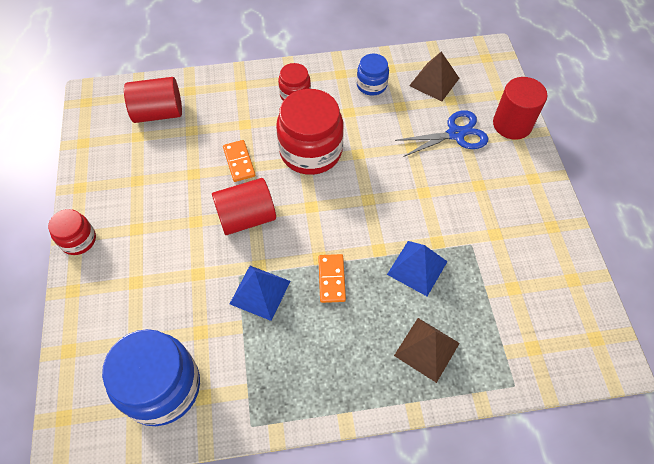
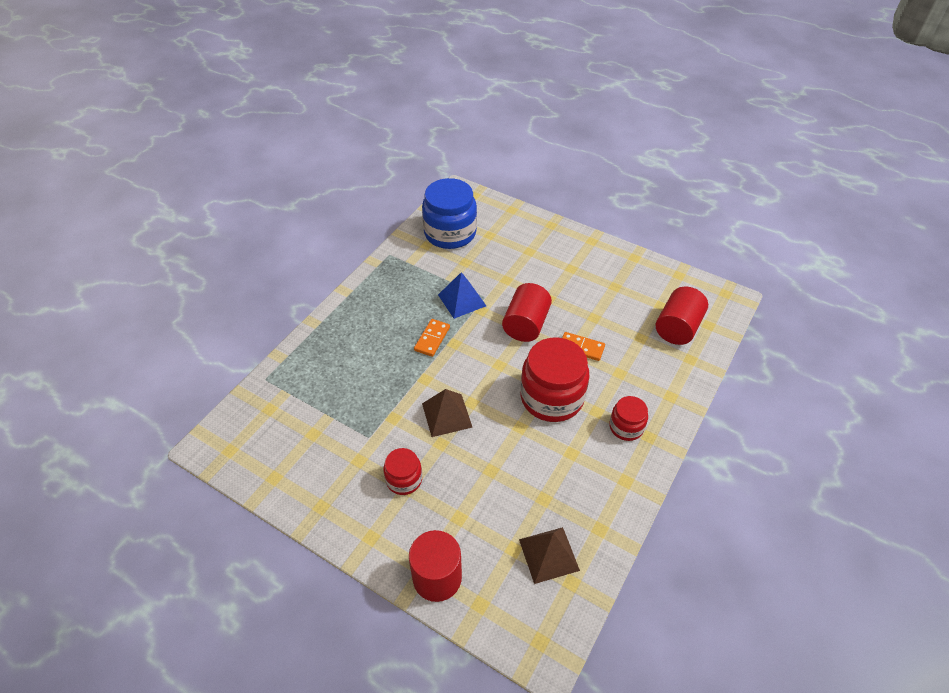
camera: 130 degrees right, 10 degrees down
(78, 240) = (587, 240): red jar -> red jar (404, 479)
(331, 279) = (432, 339): orange domino -> orange domino turned 75 degrees clockwise
(371, 85) = (589, 495): blue jar -> none
(417, 268) = (388, 390): blue pyramid -> none
(427, 349) = (335, 353): brown pyramid -> brown pyramid (446, 415)
(455, 134) = (472, 517): blue scissors -> none

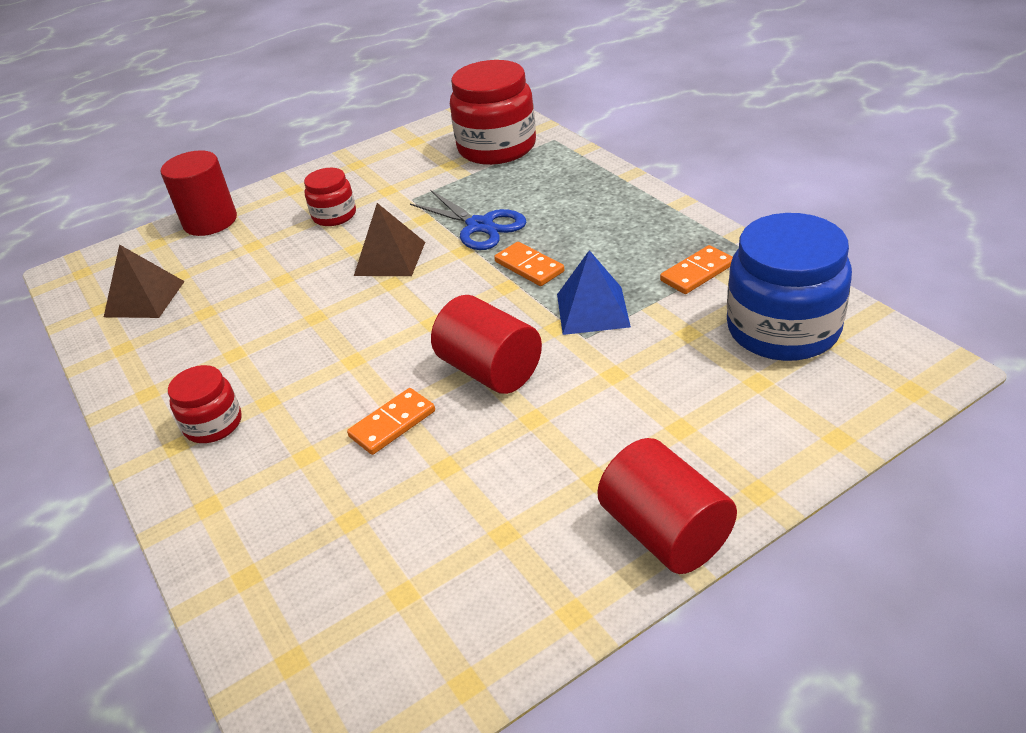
camera: 120 degrees right, 10 degrees down
(395, 380) = (480, 226): none -> blue scissors
(415, 269) = (697, 273): none -> orange domino
(552, 397) = (332, 360): red jar -> red jar (497, 147)
(677, 328) = (327, 594): red cylinder -> red cylinder (665, 532)

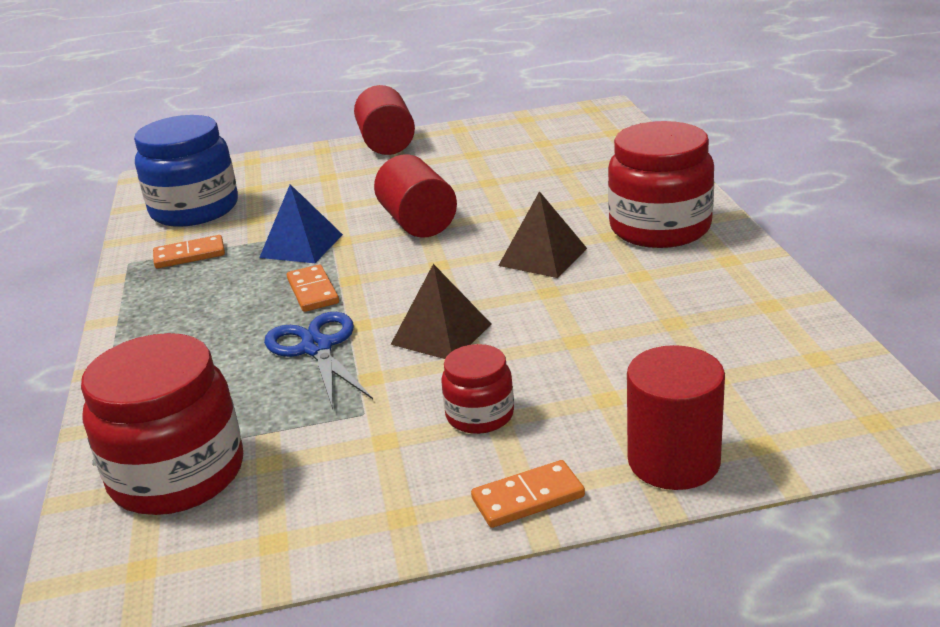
camera: 160 degrees left, 10 degrees down
(144, 298) = (757, 355): brown pyramid -> brown pyramid (543, 257)
(213, 424) = (660, 228): red jar -> red jar, size x1.90
(392, 424) = (512, 206): orange domino -> orange domino (528, 498)

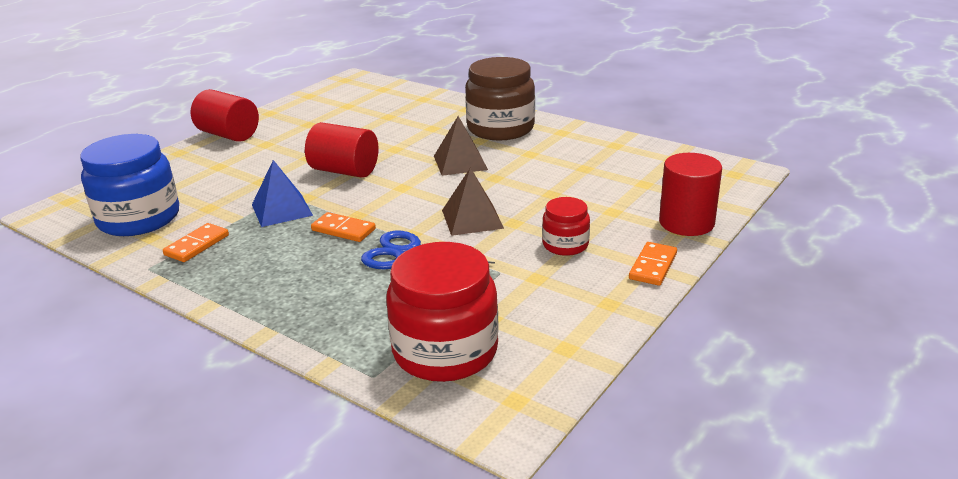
camera: 45 degrees left, 0 degrees up
(660, 228) = (500, 128): red jar -> brown jar

